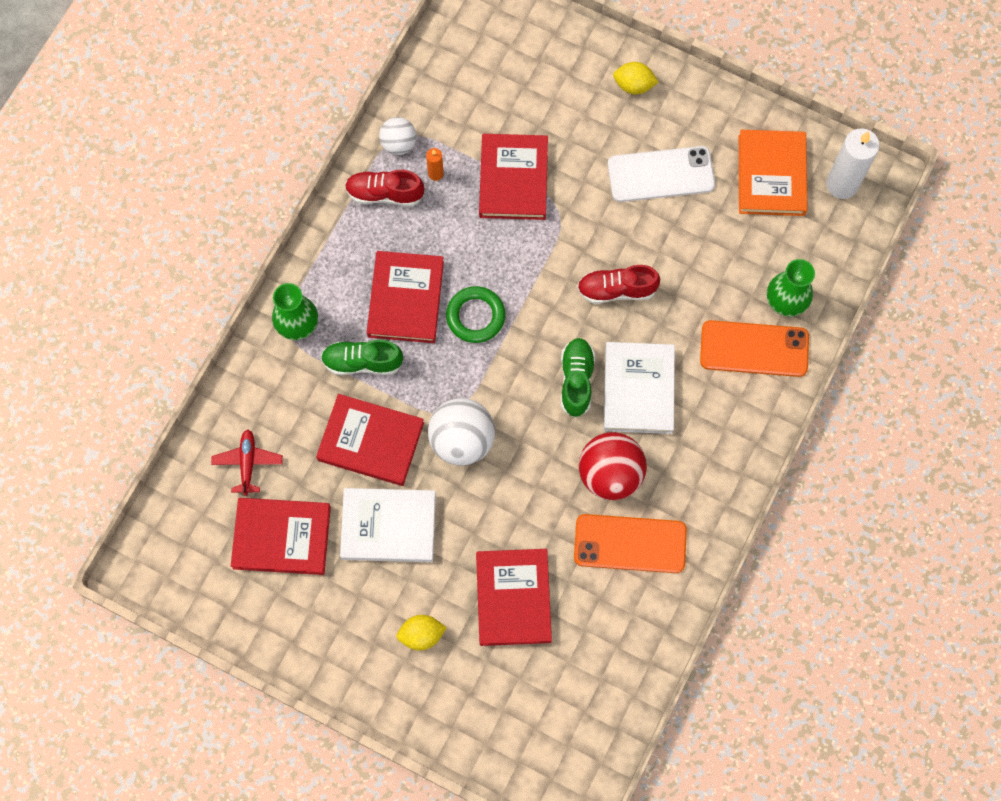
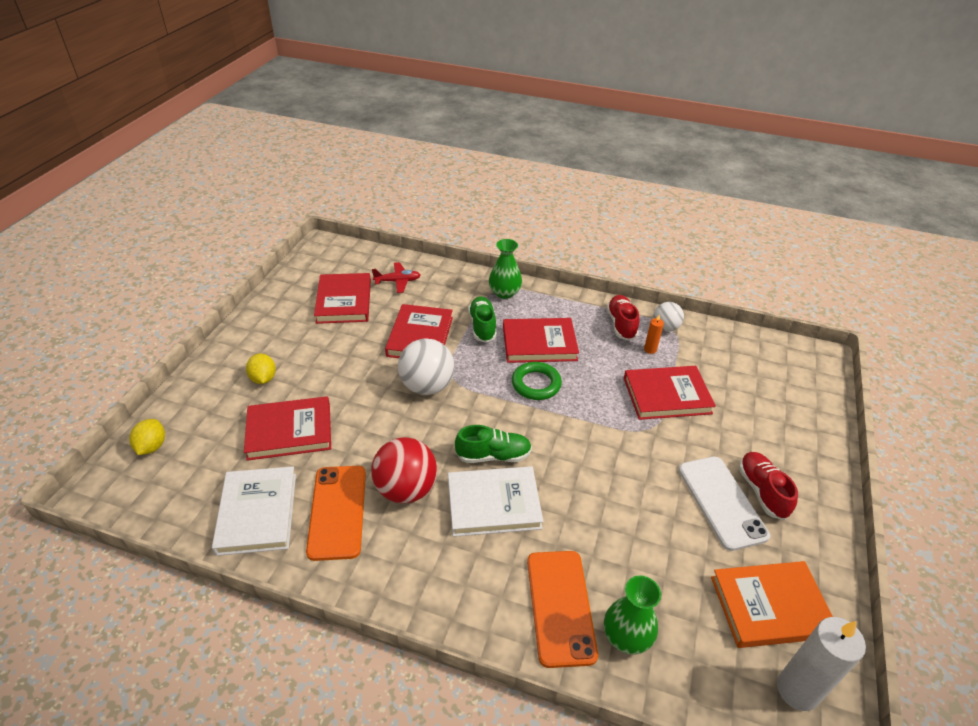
camera: 80 degrees right, 30 degrees down
(388, 526) = (352, 352): white book -> white book (257, 513)
(616, 290) = (589, 477): red shoe -> red shoe (762, 491)
(634, 85) = (802, 471): yellow lemon -> yellow lemon (152, 446)

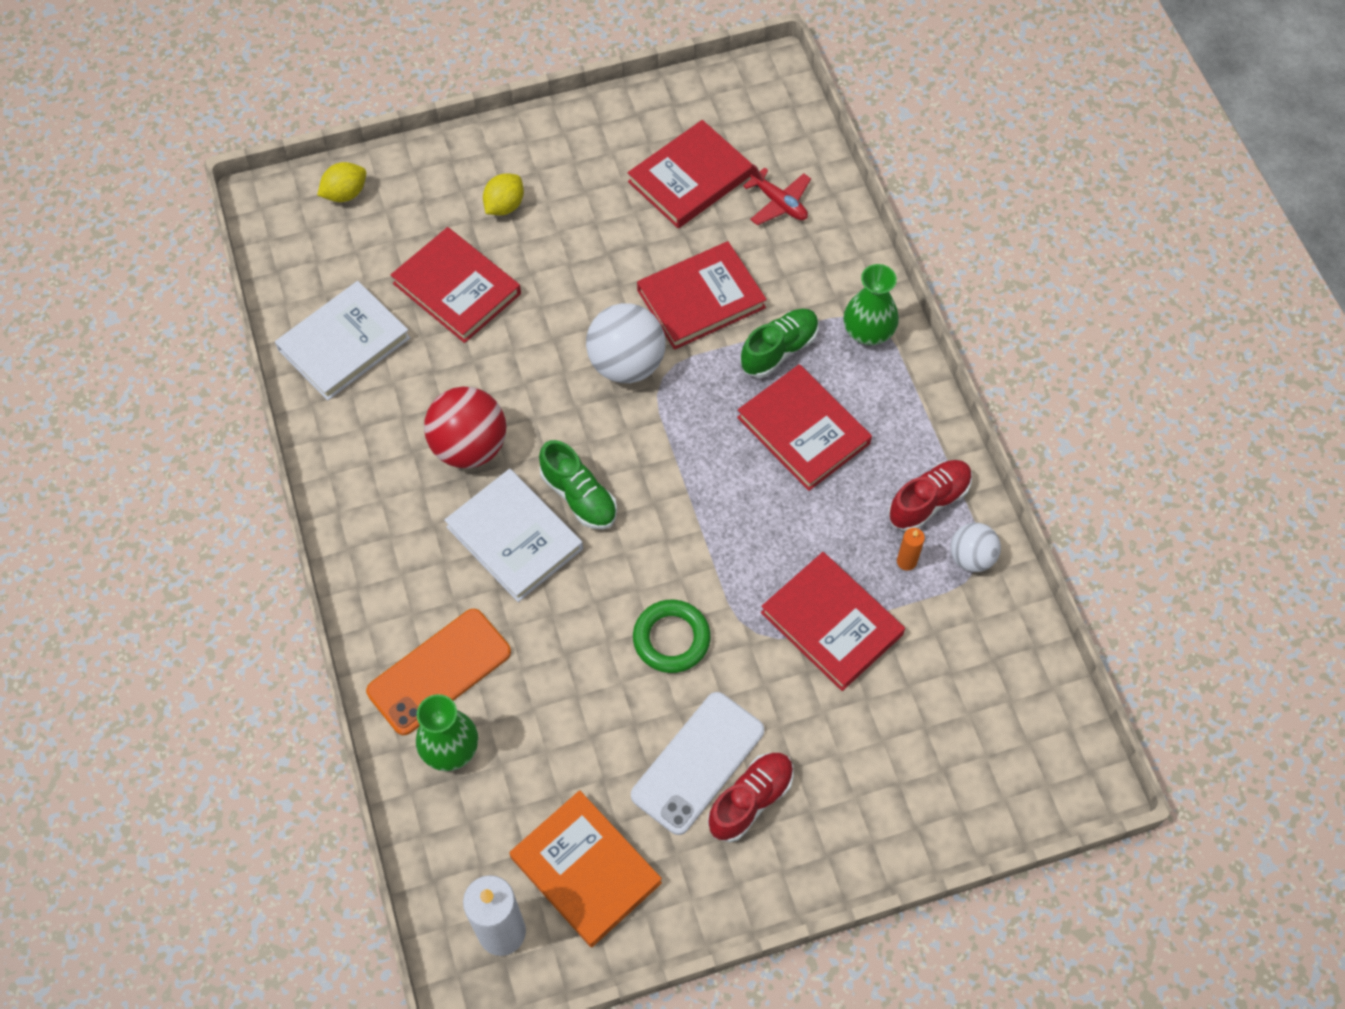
camera: 55 degrees right, 20 degrees up
(337, 511) = (397, 408): orange phone -> none
(536, 384) = (727, 470): green ring -> green ring (671, 639)

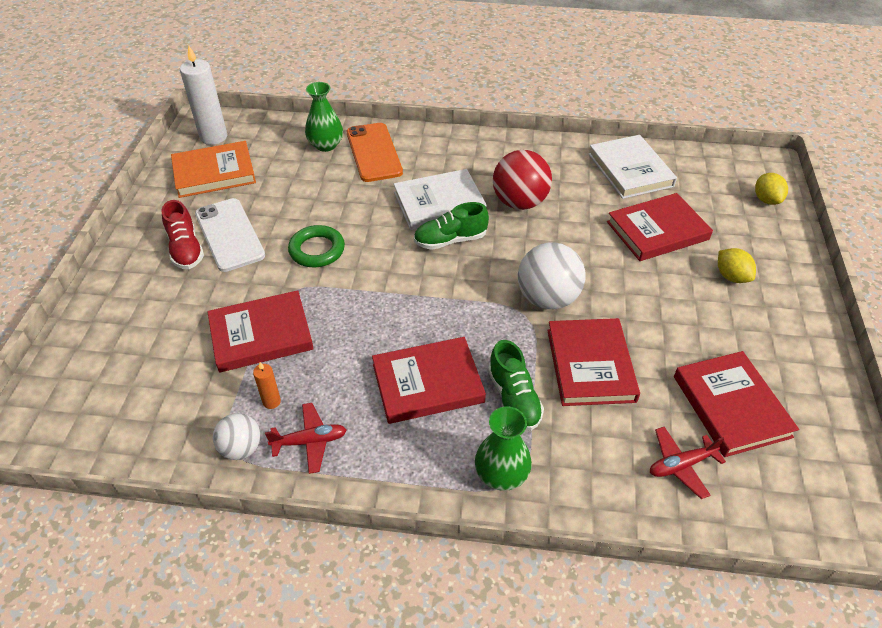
camera: 115 degrees right, 15 degrees down
(928, 501) = (310, 441): red shoe -> red plane

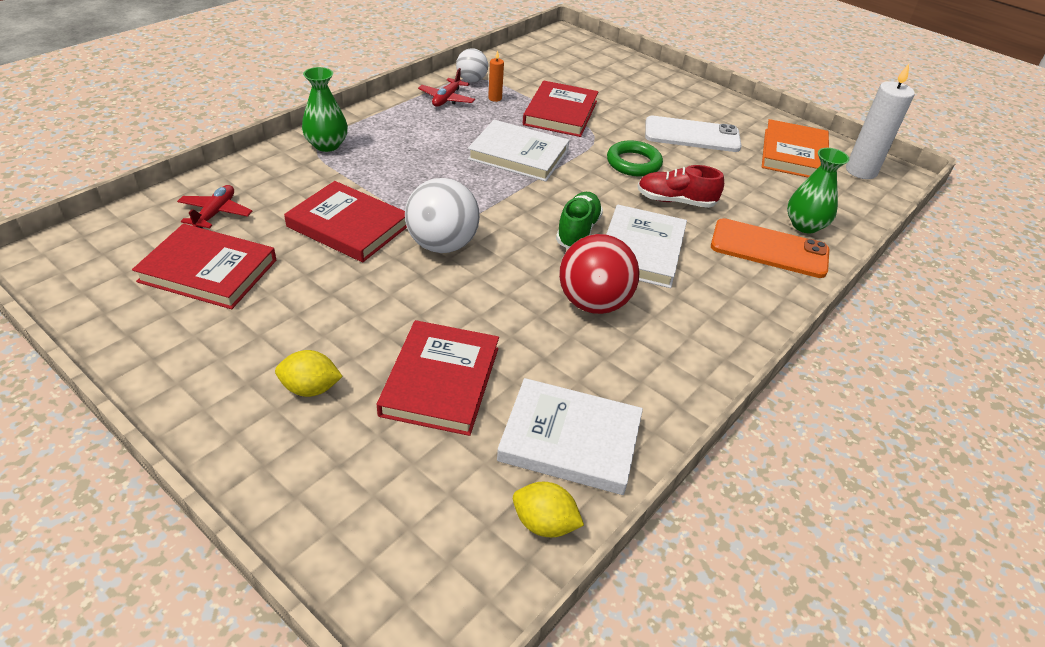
camera: 120 degrees right, 5 degrees down
(186, 249) = (689, 115): red shoe -> red shoe (675, 201)
(374, 323) = (518, 155): none -> white book
(427, 383) = (434, 152): red book -> none
(514, 398) = (372, 177): green shoe -> none
(766, 200) = (370, 551): yellow lemon -> yellow lemon (544, 523)

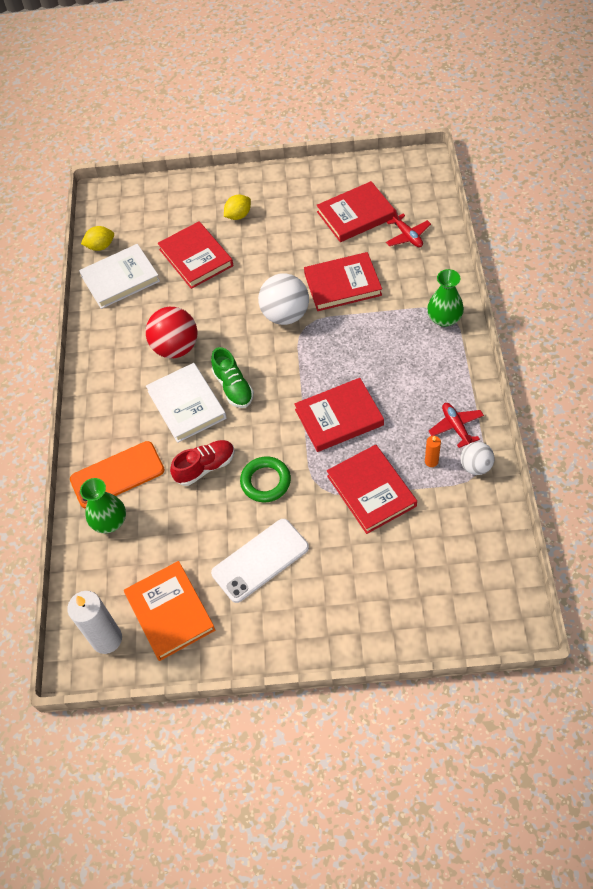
camera: 145 degrees right, 15 degrees up
(518, 155) = (339, 417): white book -> red book

